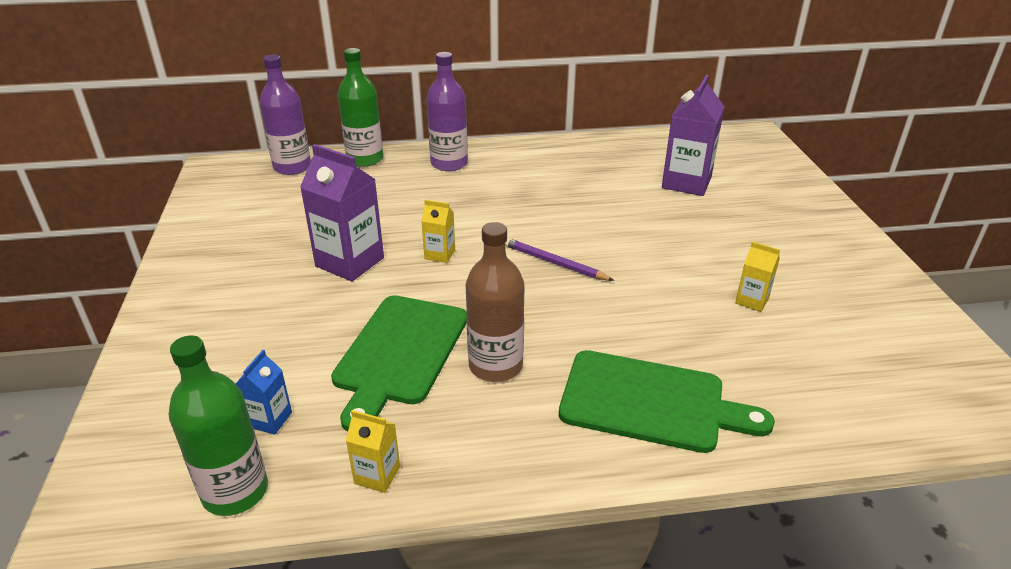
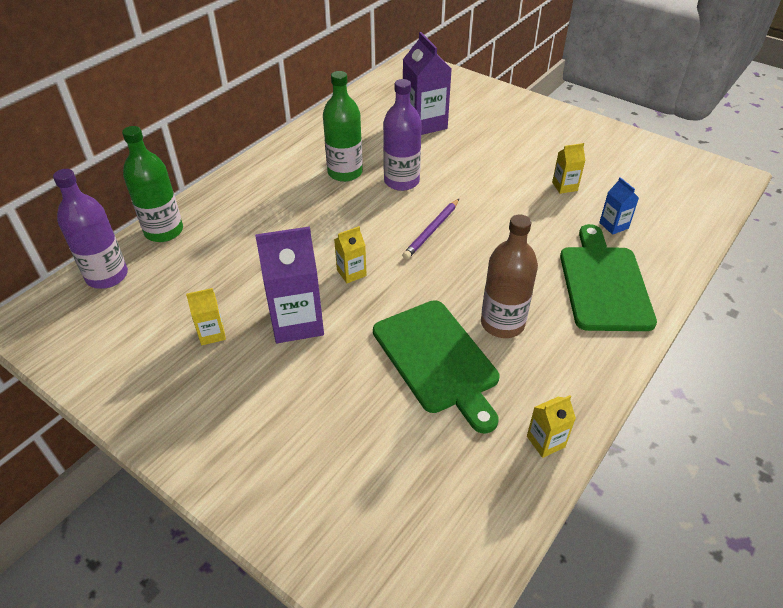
camera: 45 degrees left, 10 degrees up
(235, 491) = (488, 527): green bottle -> green bottle (345, 172)
(270, 419) = (432, 468): blue carton -> blue carton (613, 225)
(290, 235) = (212, 334): none -> yellow carton
(449, 163) = (242, 196): purple bottle -> purple bottle (401, 181)
(554, 263) = (432, 230): purple pencil -> purple pencil turned 45 degrees counterclockwise
(650, 402) = (604, 284): green cutting board -> green cutting board turned 60 degrees counterclockwise

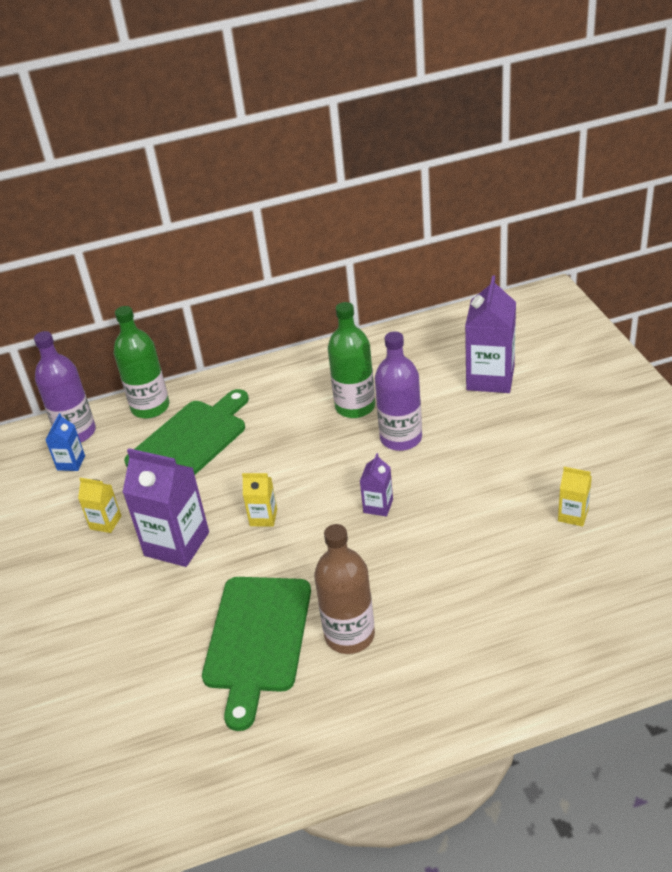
camera: 40 degrees right, 5 degrees down
(432, 230) = (378, 506): purple pencil -> purple carton
(545, 441) = (274, 767): yellow carton -> none
(604, 284) = (497, 646): green cutting board -> green cutting board (190, 441)
(613, 225) = (581, 586): blue carton -> blue carton (71, 463)

